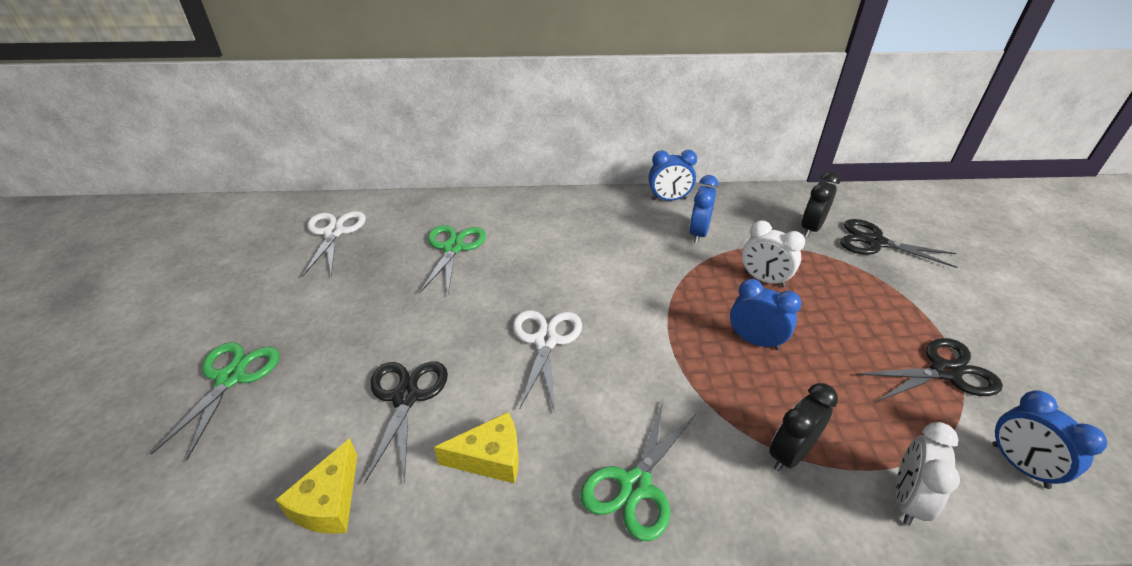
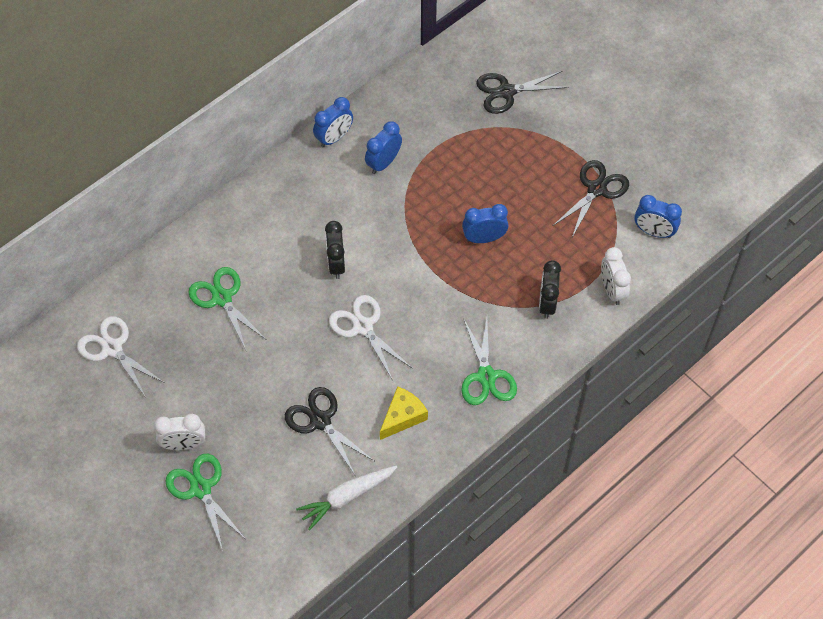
camera: 40 degrees left, 20 degrees up
(329, 502) = (347, 497): yellow cheese -> white carrot
(698, 233) = (383, 163): blue clock -> blue clock turned 60 degrees clockwise
(764, 279) = (457, 180): white clock -> white clock (184, 444)
(811, 228) = (456, 104): black clock -> black clock (336, 264)

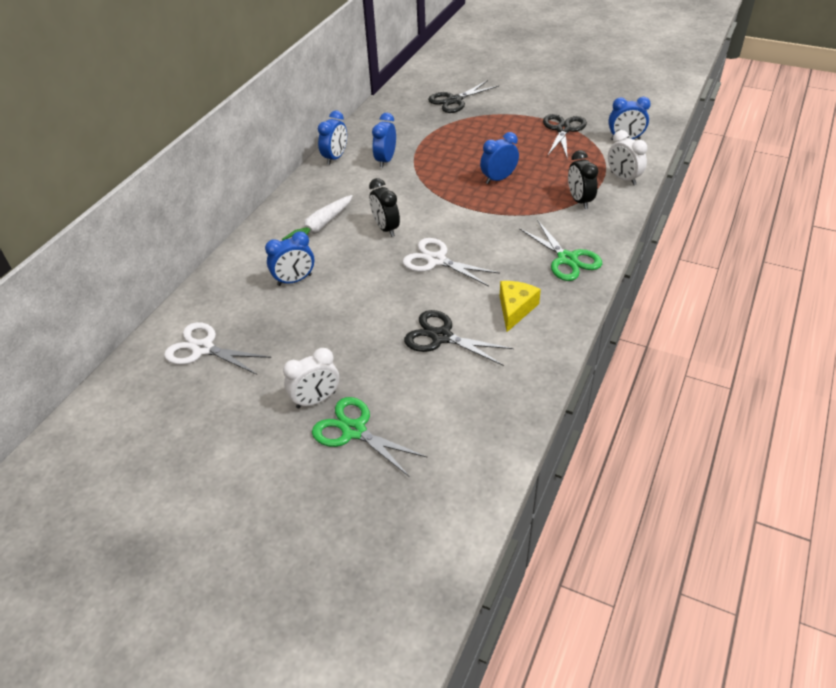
camera: 20 degrees left, 15 degrees down
(222, 298) = (294, 280): green scissors -> blue clock
(347, 497) = (506, 386): white carrot -> white carrot (320, 227)

